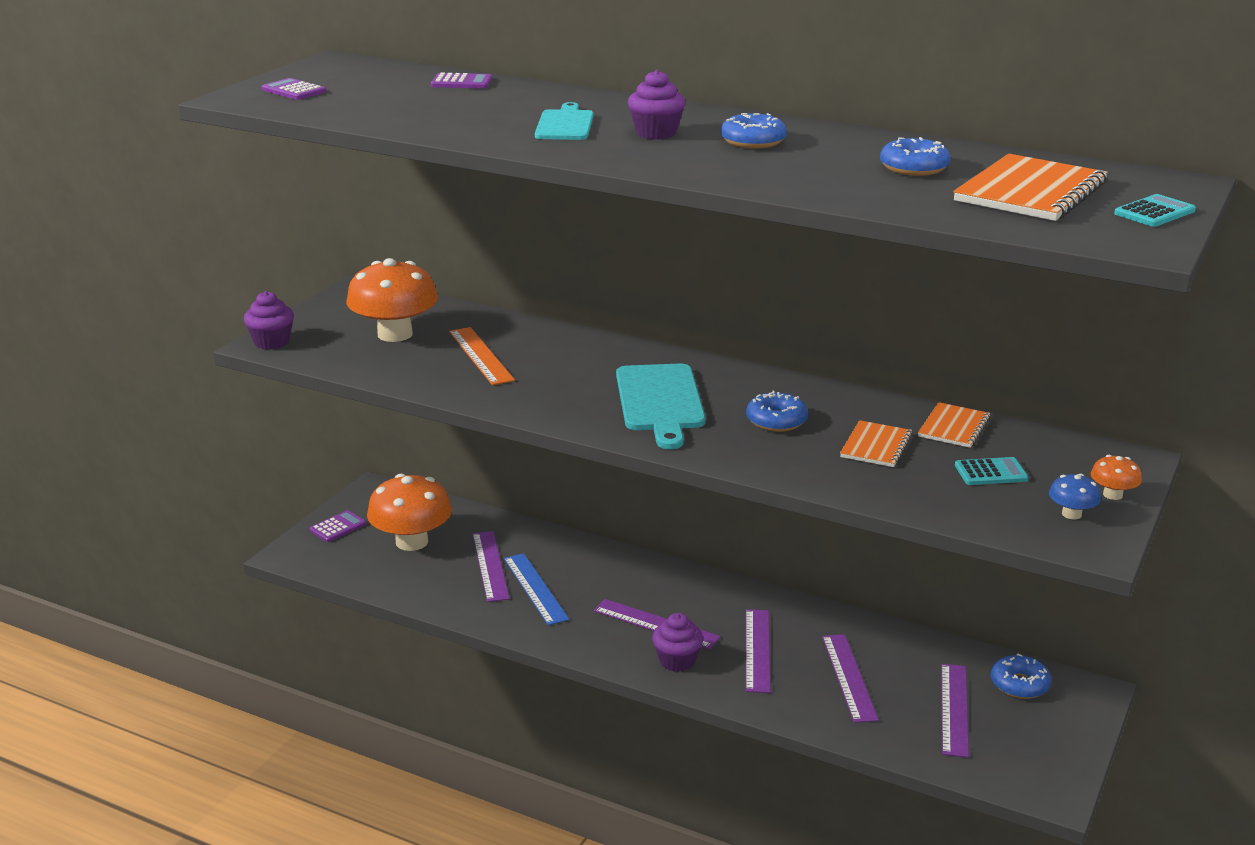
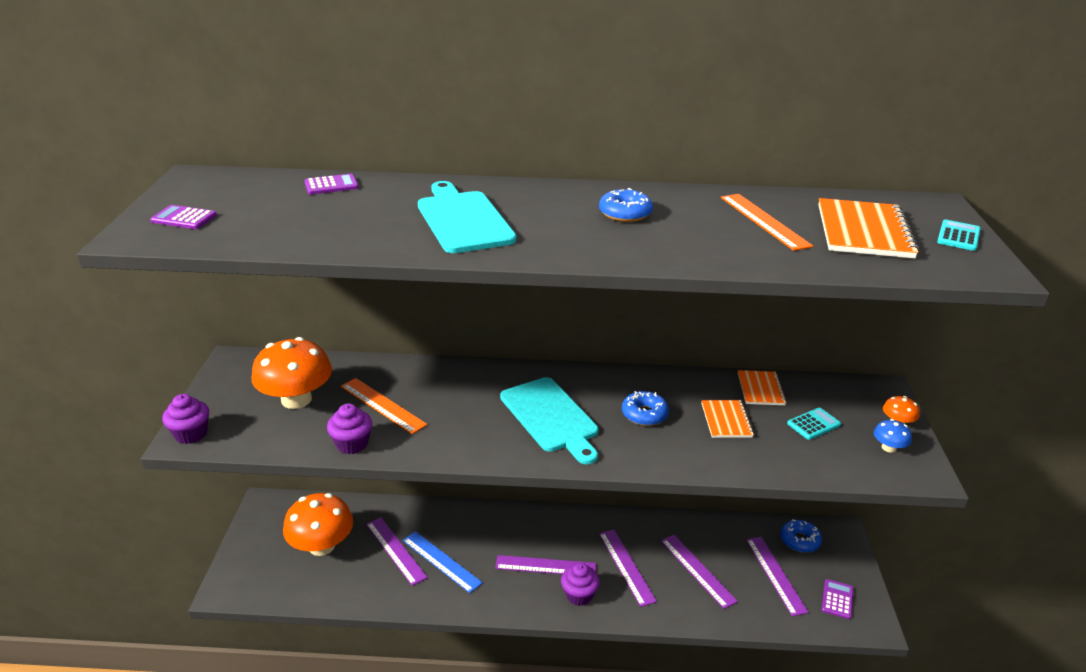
camera: 25 degrees left, 5 degrees up
(338, 527) = (253, 549): purple calculator -> purple calculator (837, 599)
(565, 124) = (463, 220): turquoise cutting board -> turquoise cutting board, size x1.60
(656, 133) = (544, 217): purple cupcake -> purple cupcake (352, 444)
(914, 168) = (764, 221): blue donut -> orange ruler

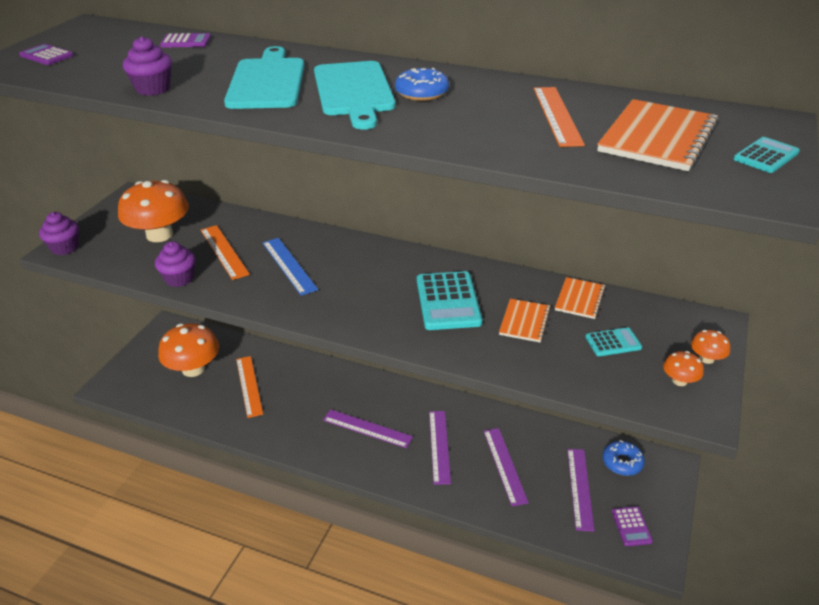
camera: 20 degrees right, 5 degrees up
(395, 550) = (249, 386): purple ruler -> orange ruler
(441, 561) = (281, 403): blue ruler -> blue ruler (289, 265)
(550, 417) = (359, 288): turquoise cutting board -> turquoise cutting board (353, 91)
(579, 595) = (383, 460): purple cupcake -> purple cupcake (153, 89)
(644, 414) = (448, 301): blue donut -> turquoise calculator
(837, 599) = (631, 526): purple calculator -> purple calculator turned 135 degrees clockwise
(888, 448) = (679, 381): blue mushroom -> orange mushroom

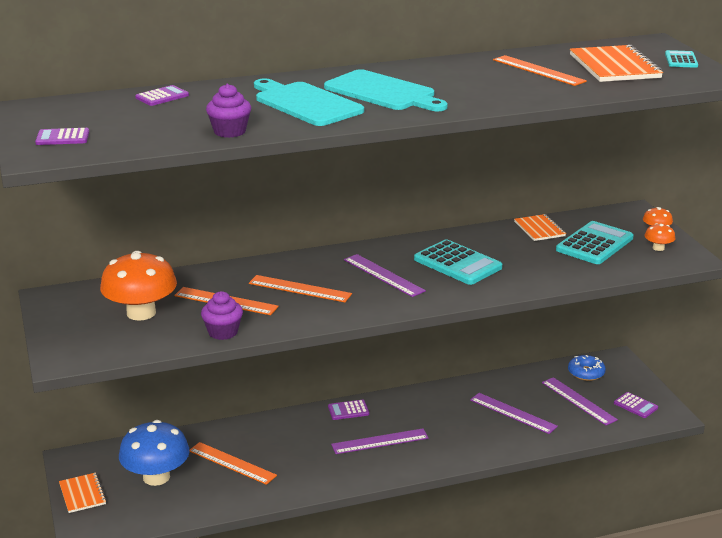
camera: 40 degrees left, 10 degrees down
(65, 248) = (64, 356): purple cupcake -> none
(193, 369) = (156, 477): orange mushroom -> blue mushroom
(289, 265) = (299, 289): blue ruler -> orange ruler
(378, 386) = (348, 410): none -> purple calculator
(421, 93) = (429, 81): blue donut -> none
(439, 446) = (451, 425): purple ruler -> purple ruler (383, 275)
(524, 322) = (526, 255): orange notebook -> orange notebook (82, 494)
(613, 342) = (594, 244): turquoise calculator -> turquoise calculator, size x1.87

